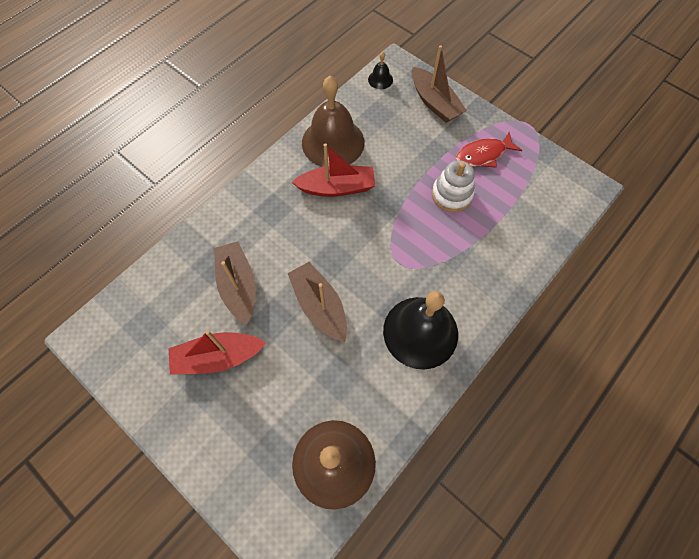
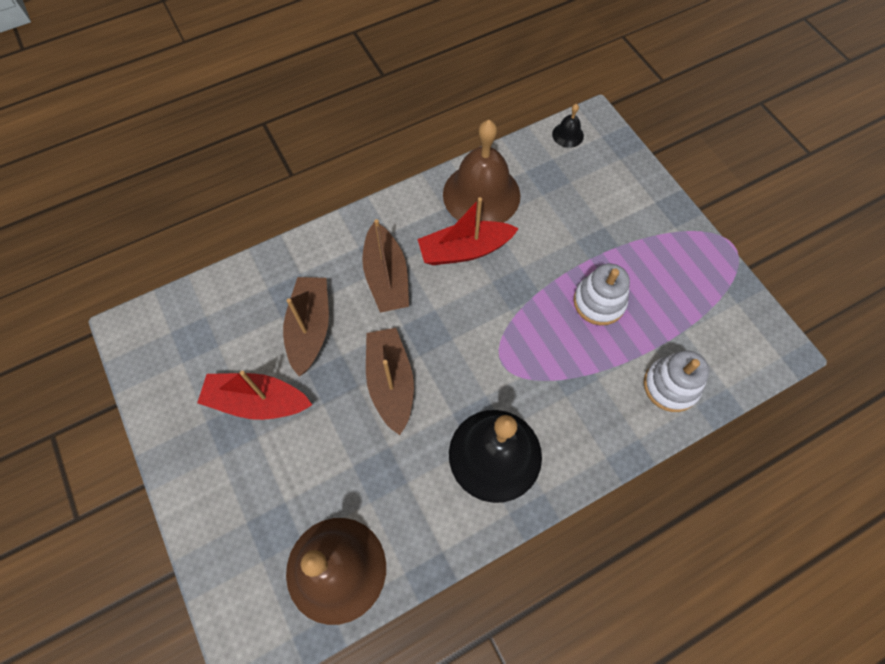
camera: 20 degrees right, 0 degrees up
(337, 187) = (465, 250): red boat -> red boat turned 150 degrees clockwise
(434, 103) = (623, 182): brown boat -> brown boat (386, 277)
(483, 155) = (658, 265): red fish -> none
(526, 238) = (670, 386): none -> white stacking toy

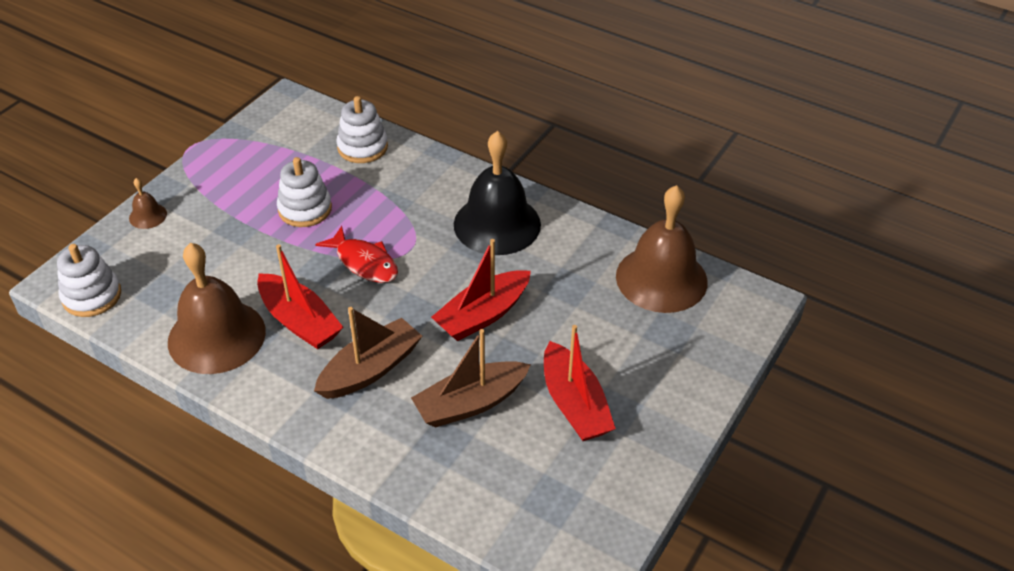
camera: 120 degrees left, 20 degrees down
(391, 382) = (482, 315): brown boat -> red boat
(505, 320) = (364, 262): none -> red fish
(567, 135) = (92, 296): black bell -> white stacking toy
(646, 189) = (148, 216): none -> brown bell

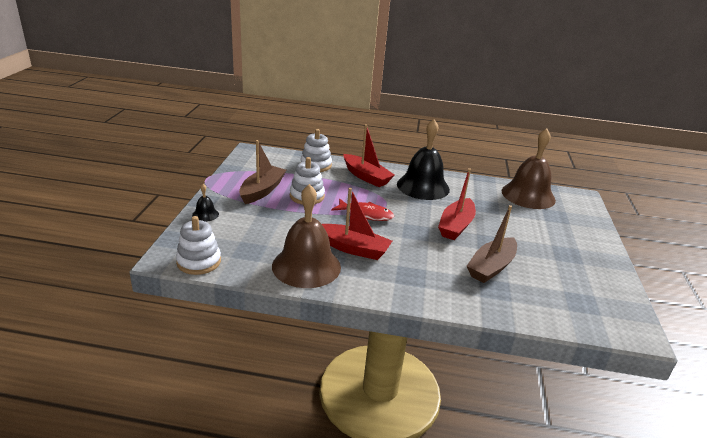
camera: 25 degrees left, 15 degrees down
(148, 216) = (205, 214): brown bell -> black bell
(370, 369) = (419, 263): brown boat -> brown boat (262, 191)
(574, 404) = (545, 255): red boat -> red boat (366, 177)

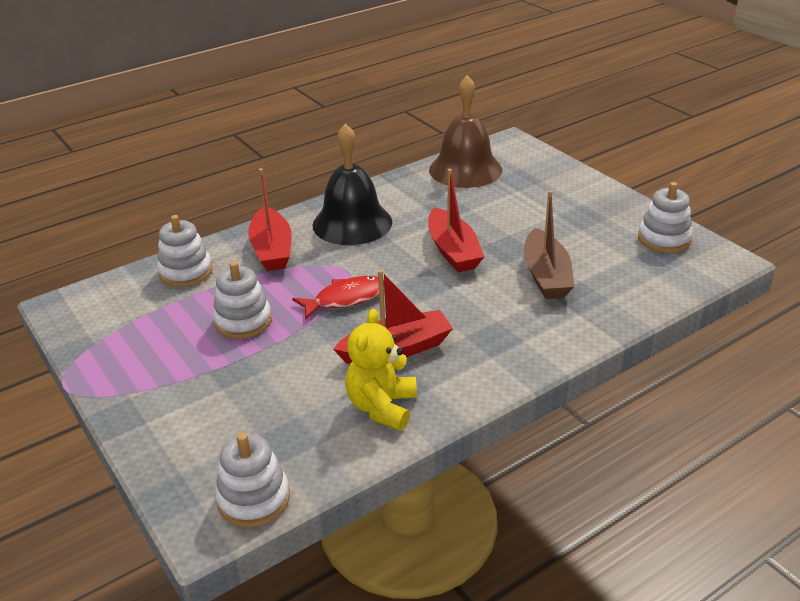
camera: 40 degrees left, 5 degrees up
(205, 214) = (154, 435): black bell -> none
(262, 191) = (174, 351): brown boat -> none
(306, 266) = (382, 407): brown bell -> yellow teddy bear
(366, 177) = (272, 249): red boat -> red boat turned 75 degrees clockwise
(606, 295) = (664, 239): none -> white stacking toy

